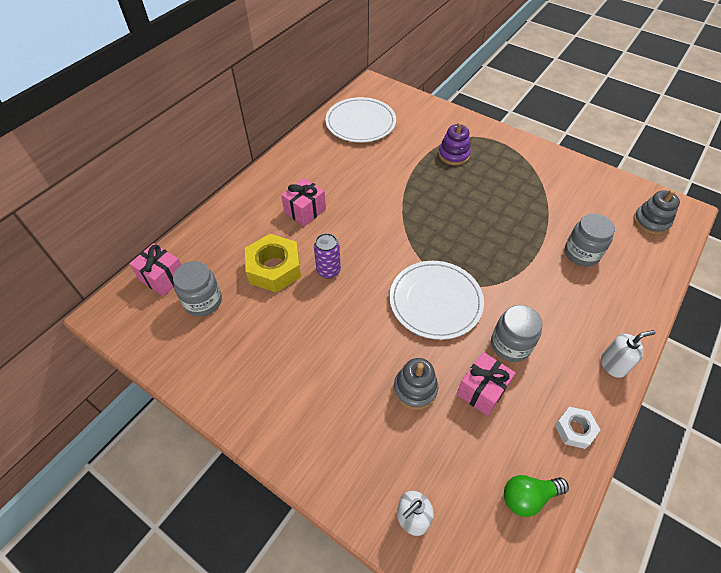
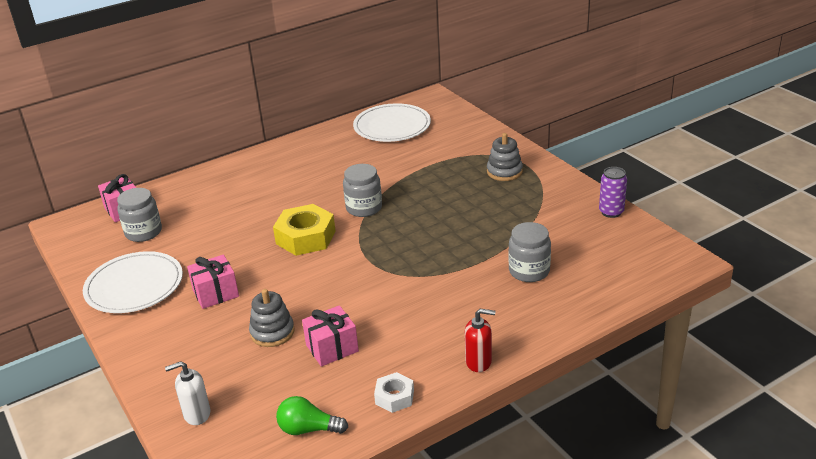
camera: 25 degrees right, 20 degrees down
(274, 268) = (220, 222): yellow nut -> yellow nut (306, 237)
(305, 211) = (281, 186): pink gift -> pink gift (216, 293)
(328, 271) = (266, 233): purple can -> purple can (611, 212)
(435, 301) = (345, 276): white plate -> white plate (134, 286)
(453, 155) = (465, 167): purple stacking toy -> none
(510, 345) = (389, 323): grey jar -> grey jar (364, 208)
(613, 365) = (479, 362): white soap dispenser -> red soap dispenser
(651, 222) = (635, 261): grey stacking toy -> grey stacking toy (504, 172)

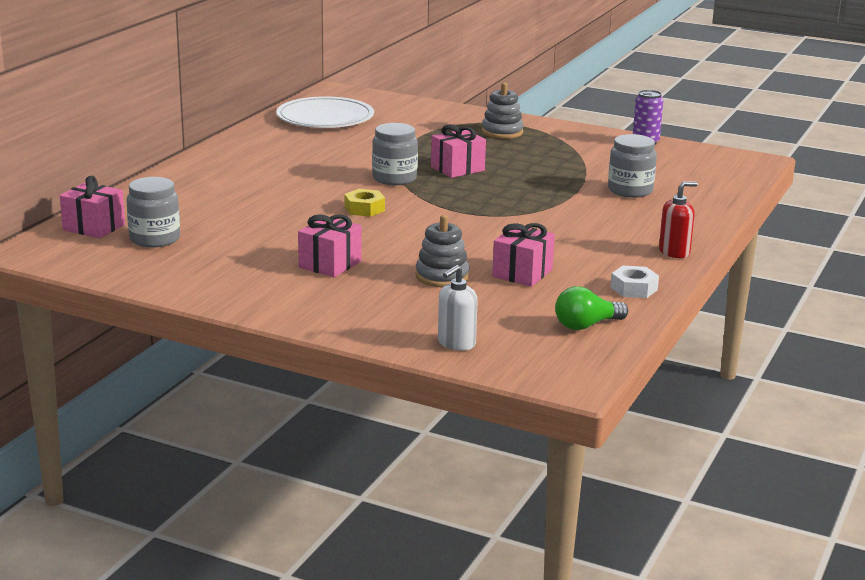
camera: 35 degrees left, 10 degrees down
(134, 286) = (218, 278): white plate -> none
(306, 237) = (364, 209): yellow nut -> yellow nut, size x0.55
(422, 208) = (457, 169): none -> pink gift

